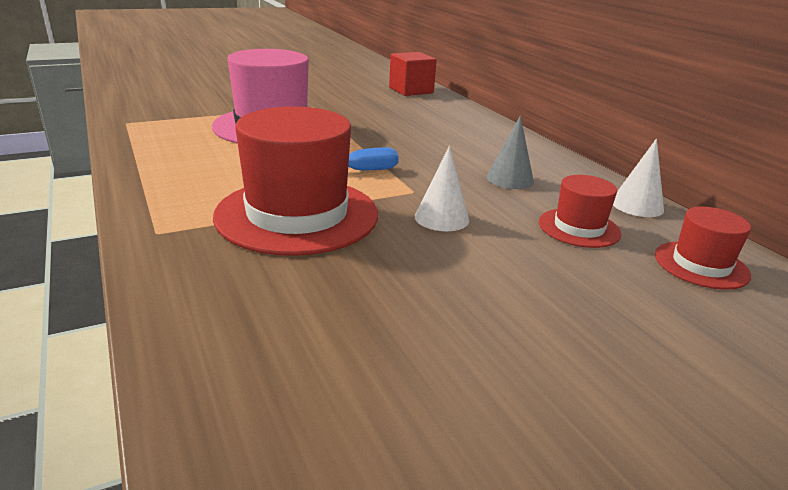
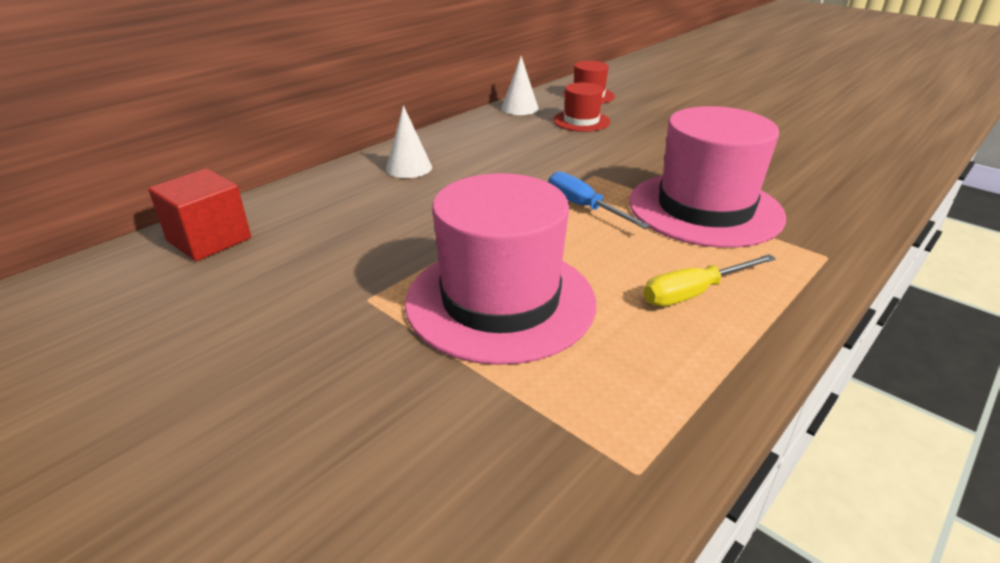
camera: 110 degrees left, 5 degrees up
(202, 168) = (694, 293): none -> yellow screwdriver
(297, 215) = (705, 209): red hat -> pink hat
(441, 218) = (627, 158): white cone -> white cone (409, 168)
(510, 179) = (519, 145): grey cone -> none

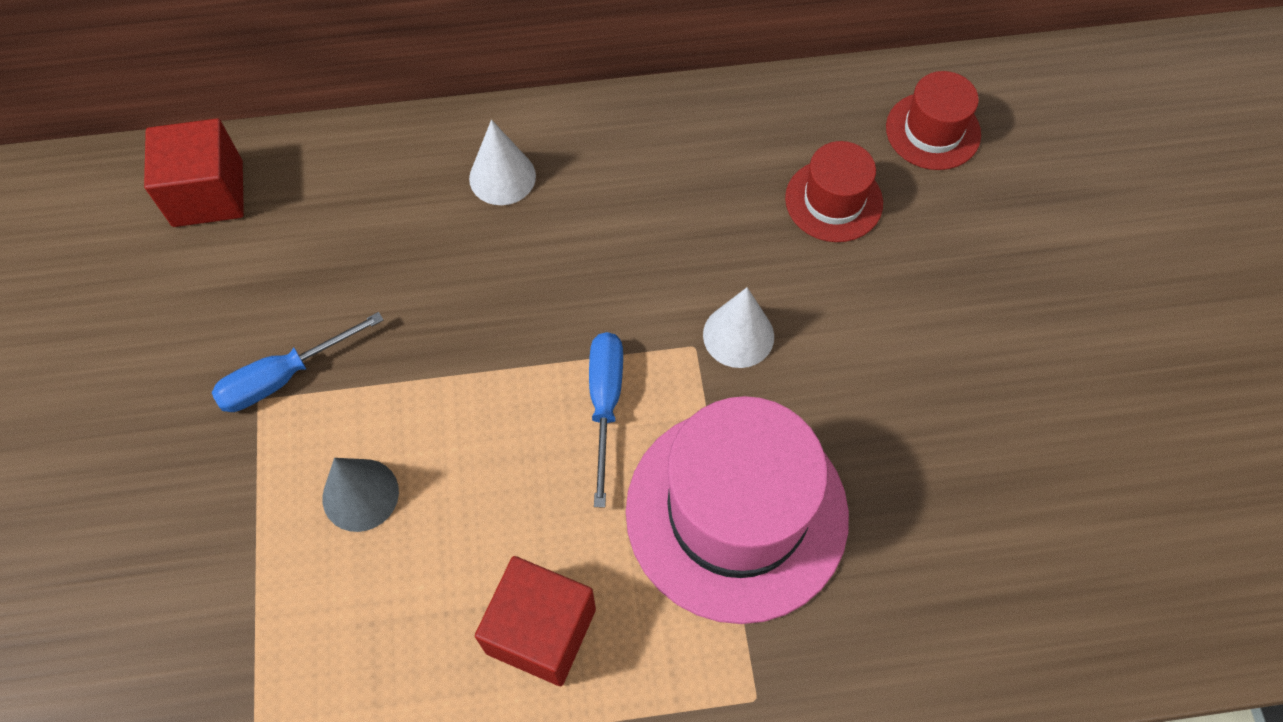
camera: 40 degrees right, 30 degrees up
(372, 282) = (284, 377): none -> blue screwdriver
(500, 301) = (360, 494): pink hat -> grey cone
(520, 108) = (789, 106): white cone -> white cone (738, 335)
(694, 293) = (541, 631): yellow screwdriver -> red cube

